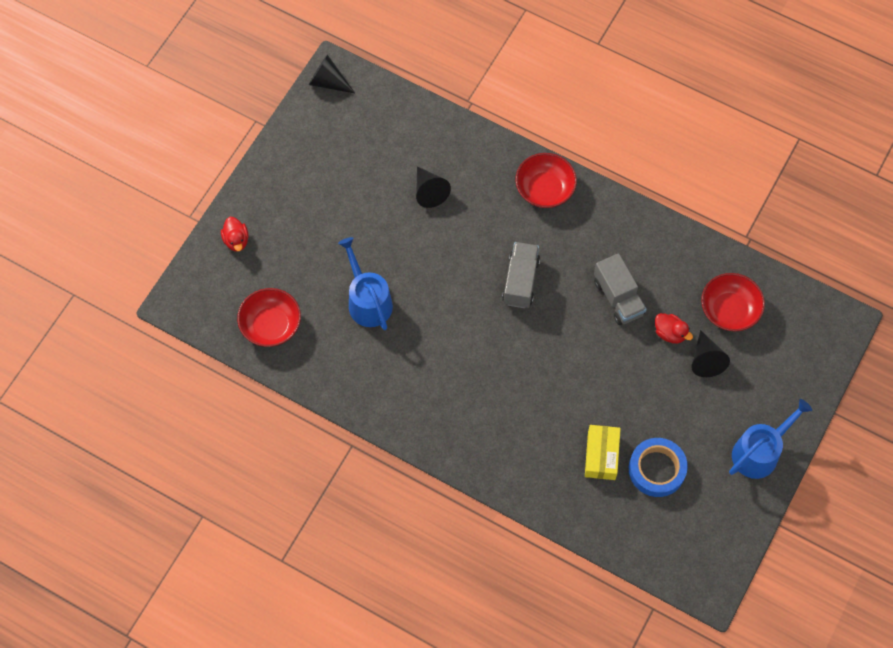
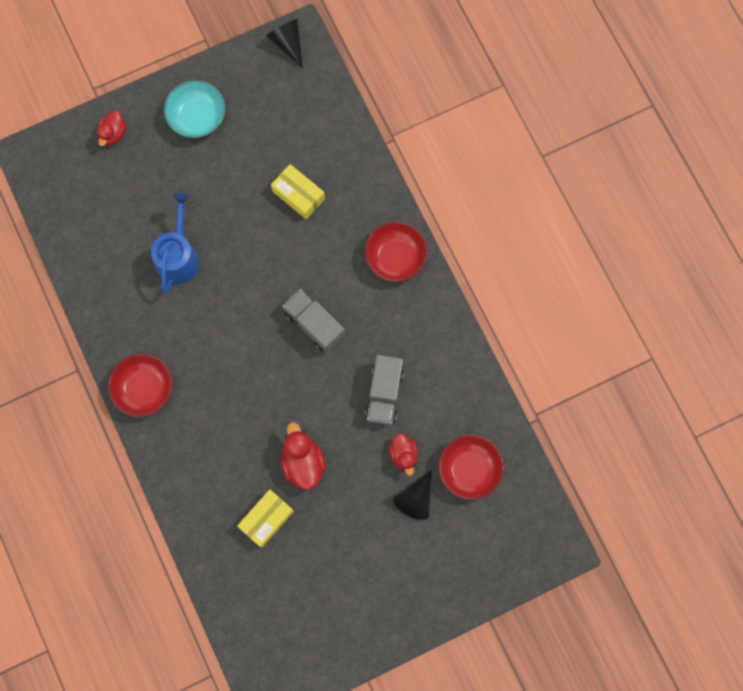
camera: 35 degrees right, 10 degrees up
(271, 325) = (88, 225): red bowl -> red bowl (144, 389)
(297, 184) = (197, 117): none -> turquoise bowl
(429, 191) = (298, 195): black cone -> yellow box
(520, 281) = (314, 324): grey truck -> grey truck turned 90 degrees counterclockwise
(596, 392) = (303, 462): none -> red duck
(656, 469) = (302, 563): blue tape -> none
(759, 452) = (398, 609): blue watering can -> none

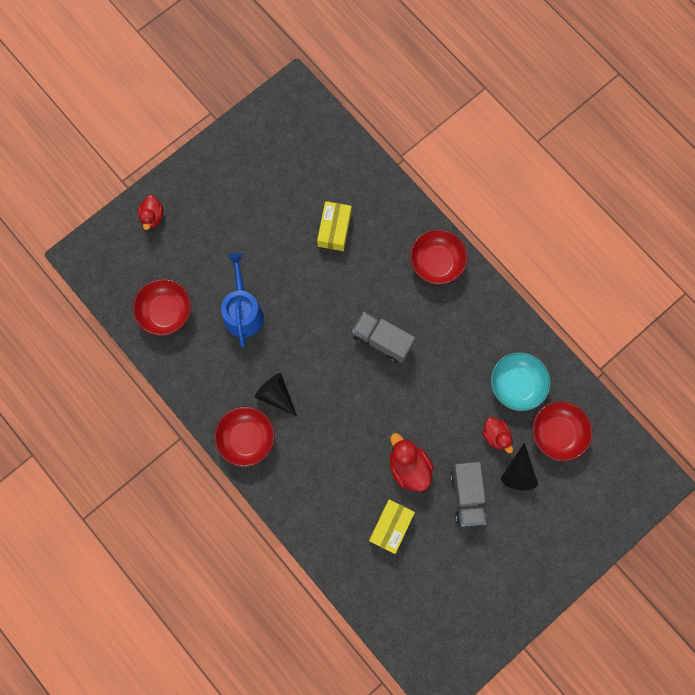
camera: 15 degrees left, 0 degrees up
(99, 236) = (165, 312): none -> red bowl
(197, 117) = (224, 183): turquoise bowl -> turquoise bowl (516, 385)
(288, 43) = (285, 98): black cone -> black cone (276, 395)
(298, 195) = (334, 229): yellow box -> yellow box turned 75 degrees clockwise
(384, 394) = (462, 386): grey truck -> grey truck (467, 495)

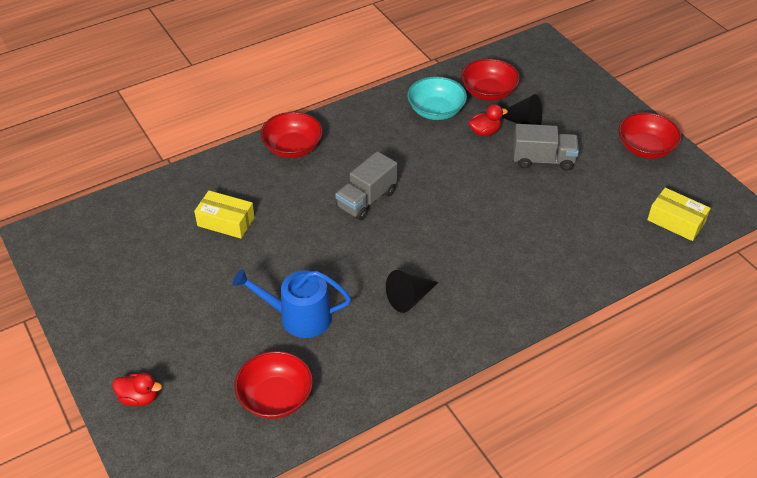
camera: 80 degrees left, 30 degrees down
(246, 438) = (457, 332): red bowl -> red bowl (645, 148)
(391, 526) = (572, 220): yellow box -> yellow box (676, 221)
(408, 466) = (508, 198): red duck -> none

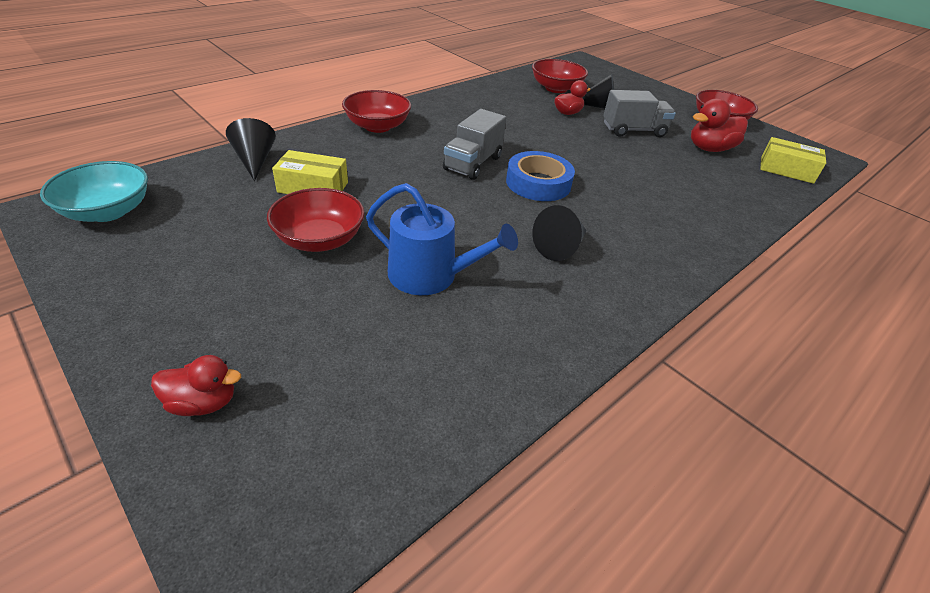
camera: 15 degrees left, 5 degrees down
(183, 189) = (255, 161): none -> black cone
(275, 398) = (426, 378): red bowl -> red bowl (320, 239)
(298, 317) = (430, 275): blue watering can -> blue watering can turned 150 degrees counterclockwise
(417, 226) = (538, 183): none -> blue tape
(436, 111) = (514, 100): turquoise bowl -> turquoise bowl (108, 211)
(610, 189) = (709, 149): none -> red duck

